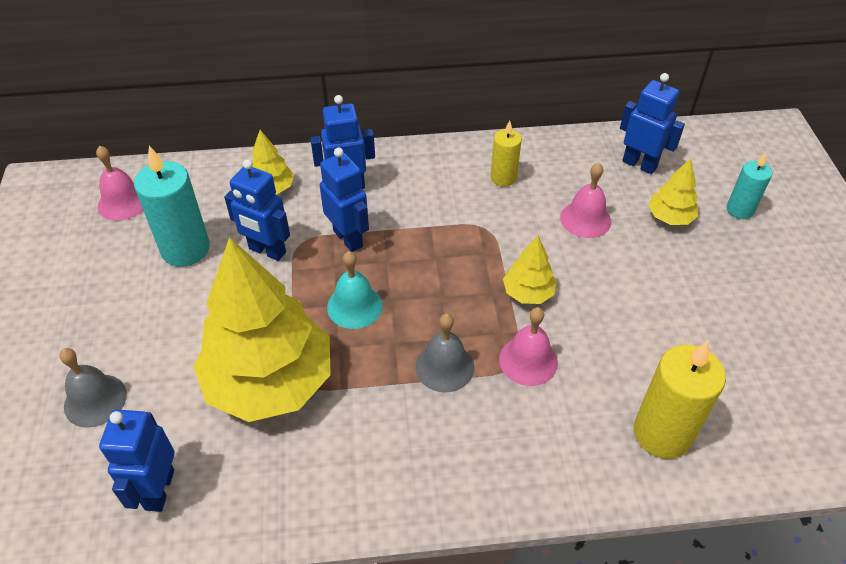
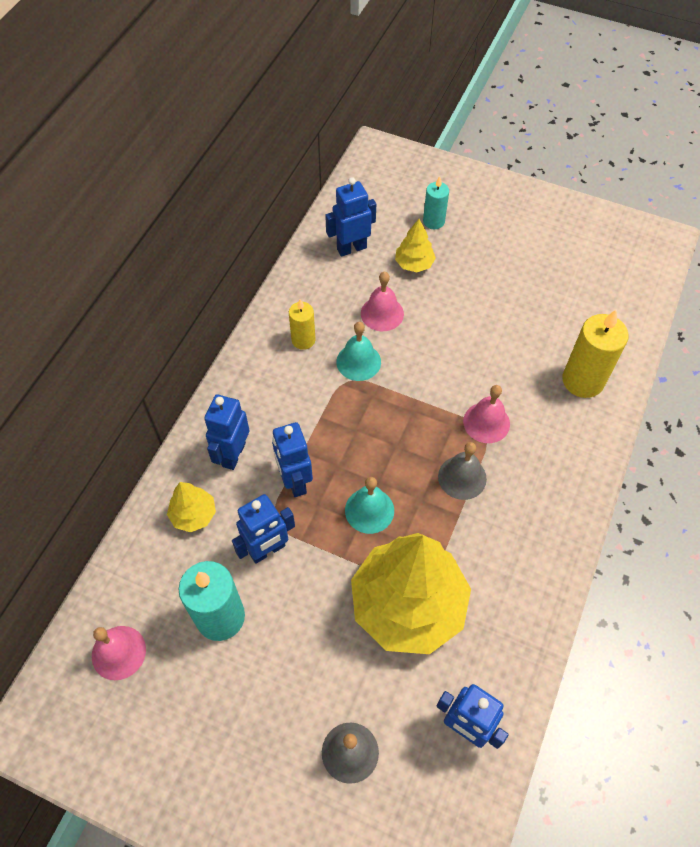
camera: 60 degrees left, 10 degrees up
(348, 238) = (294, 481): blue robot -> blue robot turned 105 degrees counterclockwise
(513, 226) = (358, 362): none -> turquoise bell
(528, 293) = (427, 389): yellow tree -> none

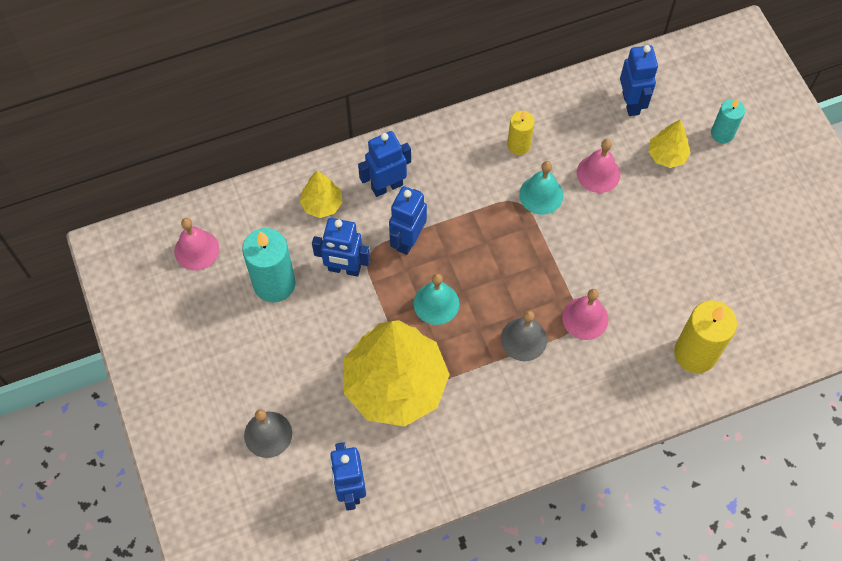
camera: 45 degrees right, 5 degrees up
(351, 248) = (631, 103): blue robot -> blue robot turned 60 degrees clockwise

